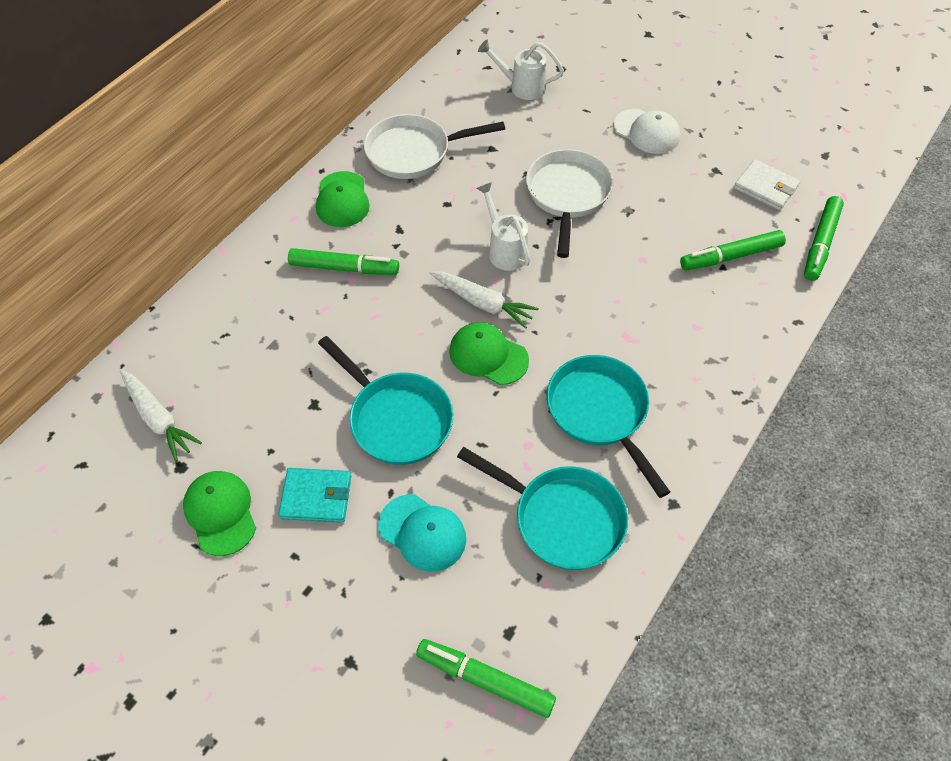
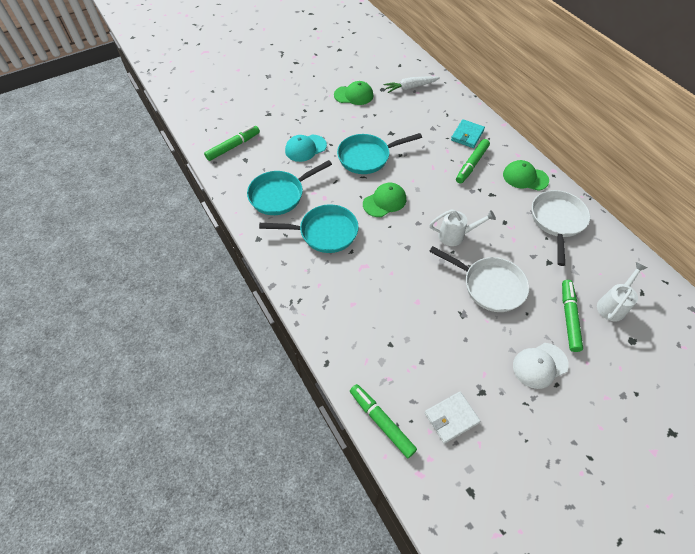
camera: 115 degrees right, 0 degrees up
(316, 497) = (343, 122): turquoise wallet -> turquoise wallet (467, 135)
(483, 303) = (420, 211): white carrot -> none
(731, 256) = (396, 354): green marker -> green marker (569, 317)

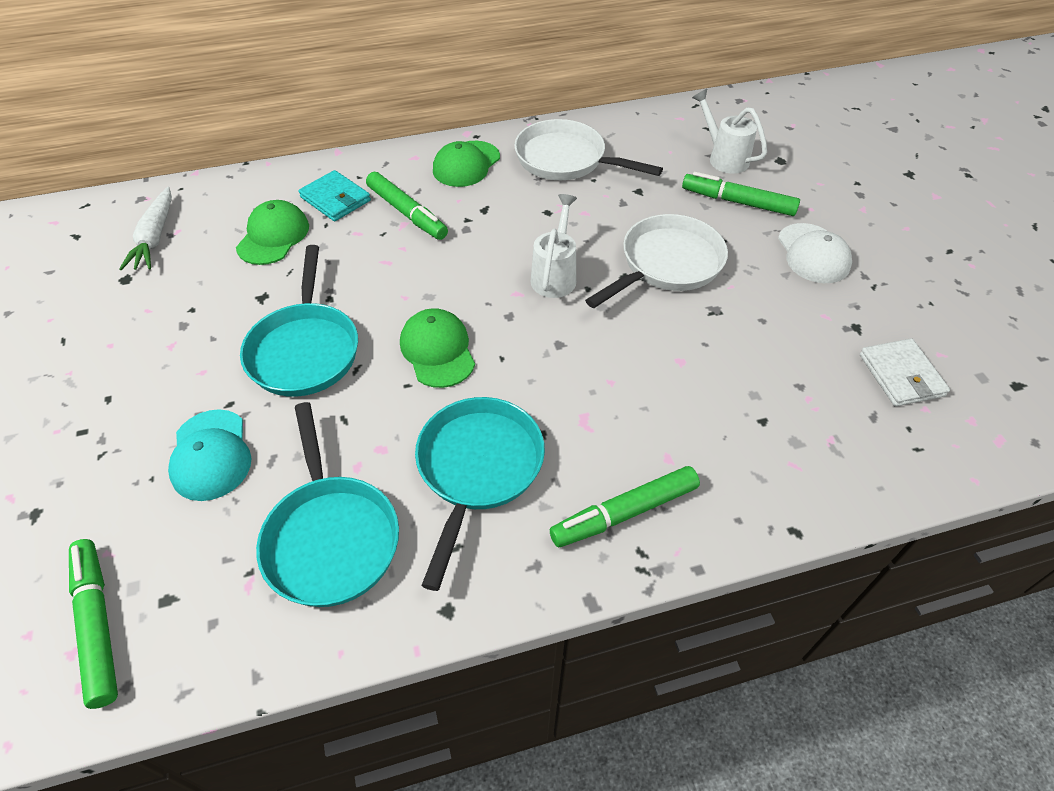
camera: 75 degrees left, 5 degrees down
(354, 95) = (105, 329): green cap -> green cap (273, 236)
(381, 422) = (914, 470): green marker -> green marker (624, 513)

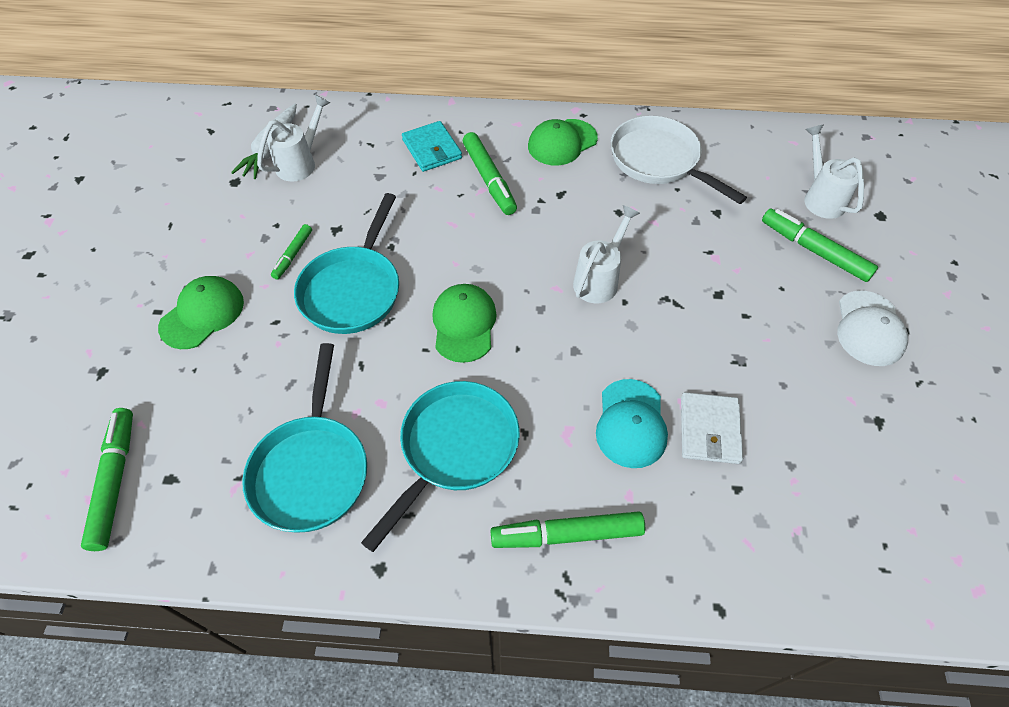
camera: 20 degrees right, 5 degrees up
(195, 244) = (300, 163): none -> white watering can
(211, 455) = (245, 364): turquoise cap -> turquoise cap (631, 423)
(223, 333) = (293, 255): none -> green marker
(273, 236) = (366, 173): green cap -> green cap (202, 314)
(667, 264) = (712, 298): white pan -> none
(901, 375) = (903, 487): white wallet -> white wallet (709, 430)

